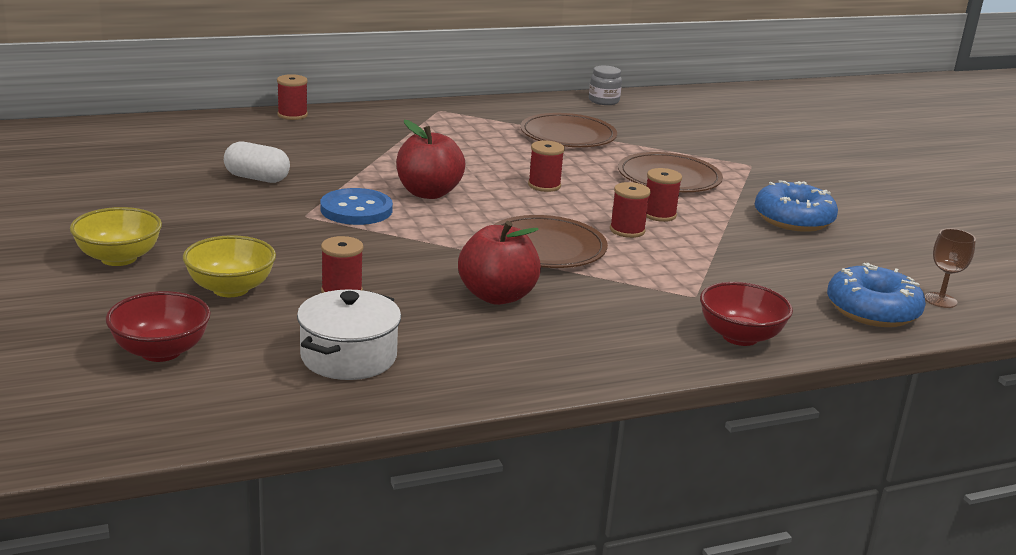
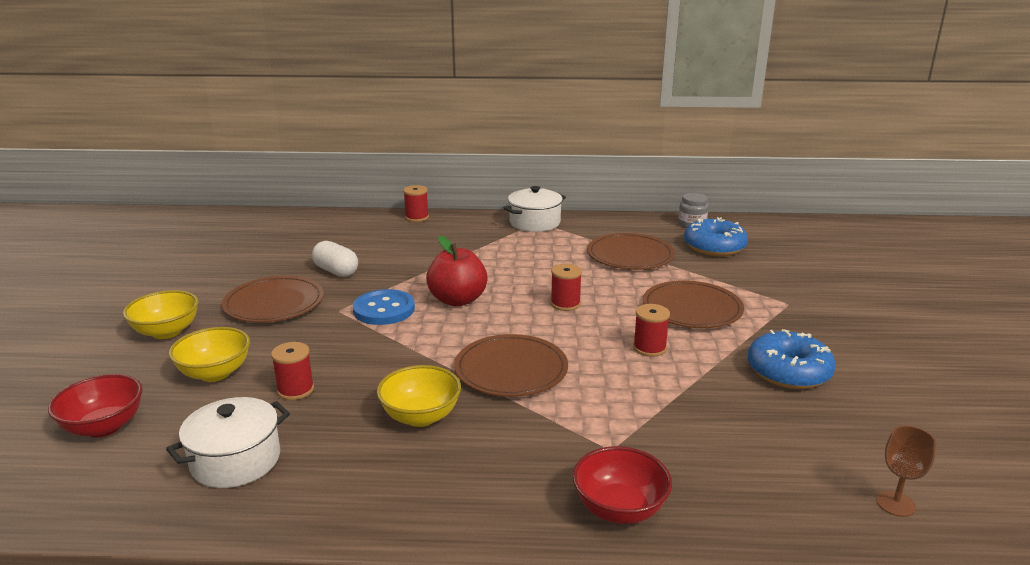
camera: 25 degrees right, 0 degrees up
(219, 217) = (274, 303): none -> brown plate
(436, 111) = (534, 223): none -> white pot
(497, 296) = (420, 416): red apple -> yellow bowl
(627, 230) = (604, 361): red spool -> none
(872, 310) = (799, 502): blue donut -> blue donut (714, 247)

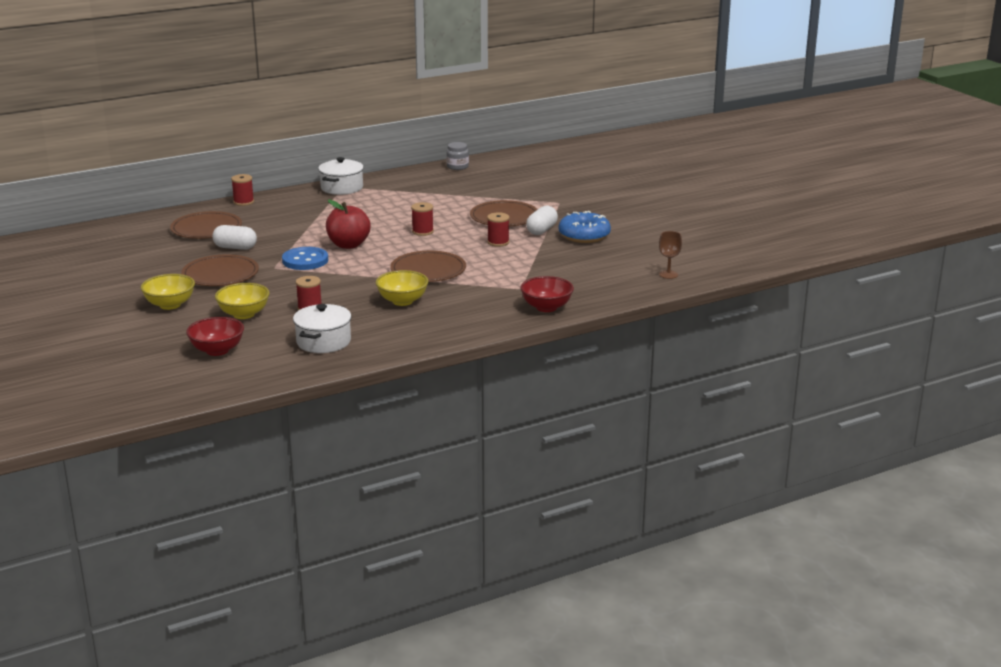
camera: 30 degrees left, 0 degrees up
(630, 255) = (435, 195): brown plate -> brown plate (206, 229)
(714, 247) = (486, 179): blue donut -> none
(729, 344) = (541, 230): none -> white capsule

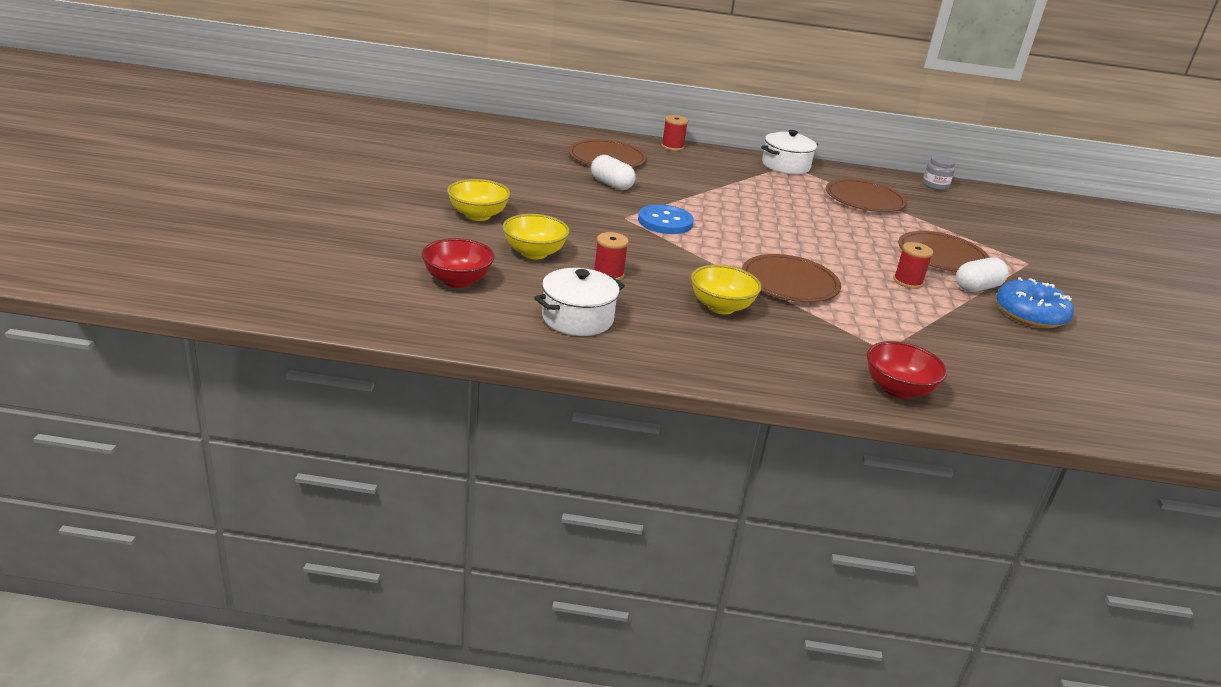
camera: 30 degrees right, 5 degrees up
(220, 274) = (564, 204): brown plate -> brown plate (864, 199)
(348, 245) = (729, 222): red apple -> none
(422, 231) = (827, 238): red spool -> none
(668, 274) = (1119, 414): brown goblet -> none

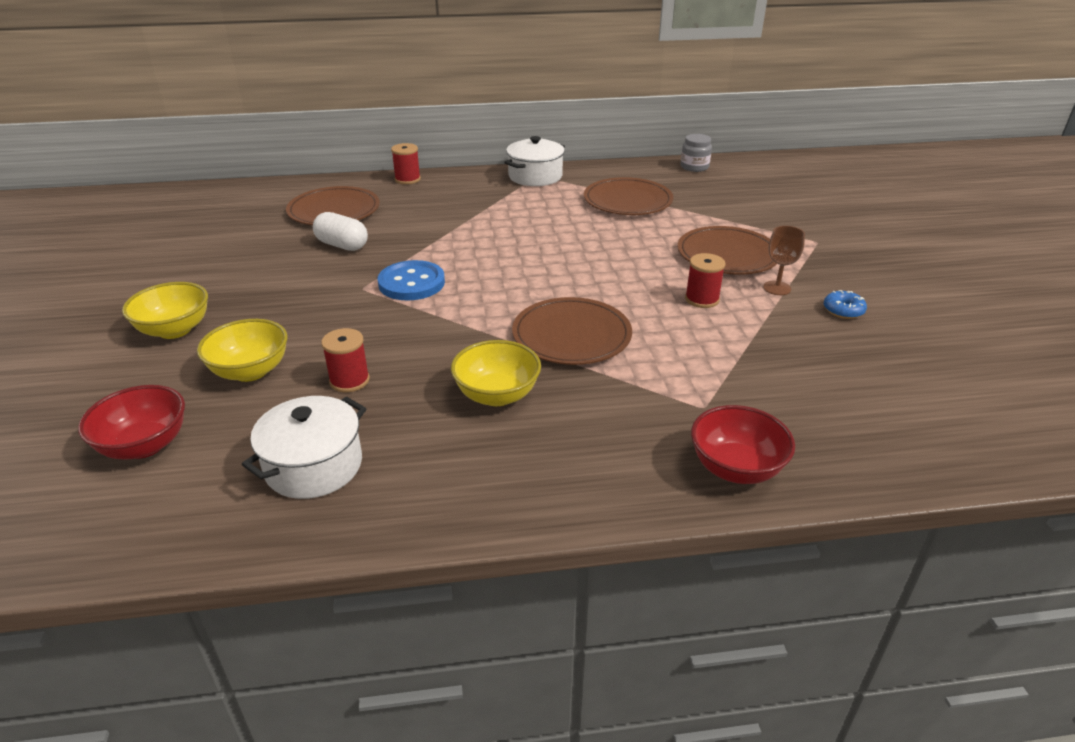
camera: 10 degrees left, 5 degrees up
(977, 287) = (777, 288): white capsule -> brown goblet
(1030, 314) = (843, 310): blue donut -> blue donut, size x0.49

